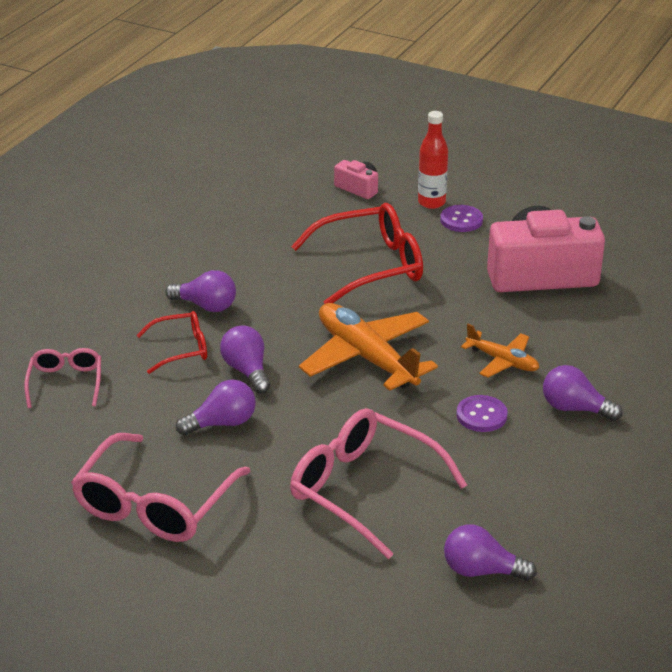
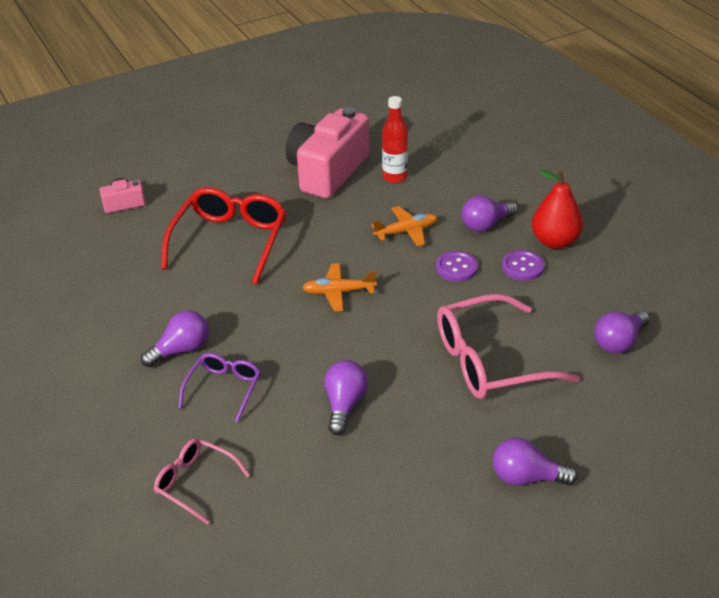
camera: 55 degrees left, 5 degrees up
(154, 504) = (413, 489): pink glasses -> none
(181, 349) = (224, 388): red glasses -> purple glasses
(247, 371) = (291, 362): purple light bulb -> purple light bulb (526, 477)
(366, 357) = (338, 292): orange plane -> orange plane, size x0.54
(431, 202) = (187, 179): red bottle -> red bottle (395, 177)
(461, 220) = (225, 175): purple button -> purple button (522, 267)
(602, 467) = (554, 241): none -> red pear

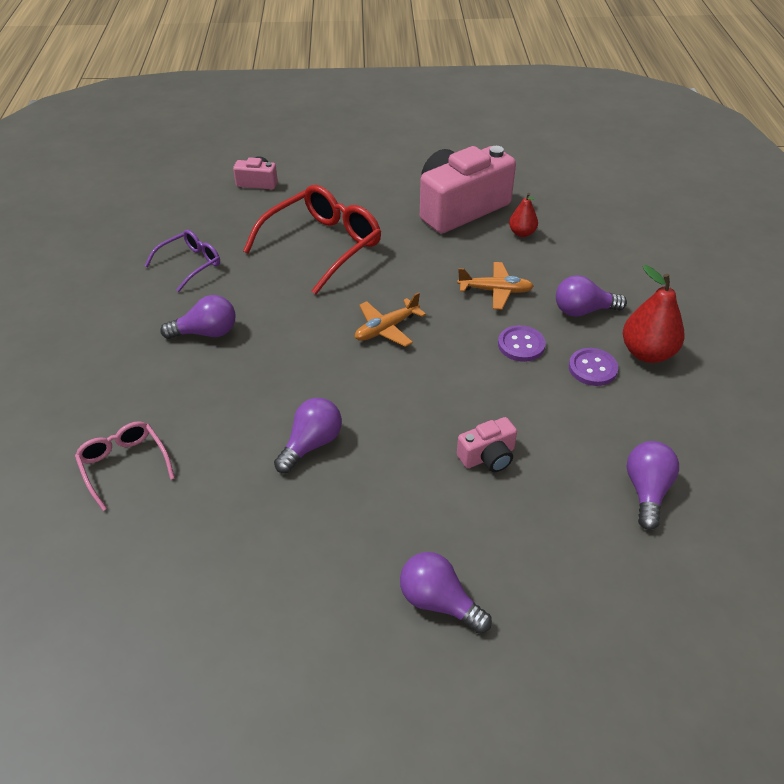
camera: 25 degrees right, 5 degrees up
(224, 388) = (215, 384): purple glasses -> purple glasses (190, 264)
(338, 292) = (386, 328): orange plane -> orange plane turned 60 degrees counterclockwise
(395, 177) = (522, 233): red bottle -> red pear
(489, 361) = (488, 456): pink glasses -> pink camera
(619, 342) = (646, 491): purple light bulb -> purple light bulb turned 120 degrees clockwise

